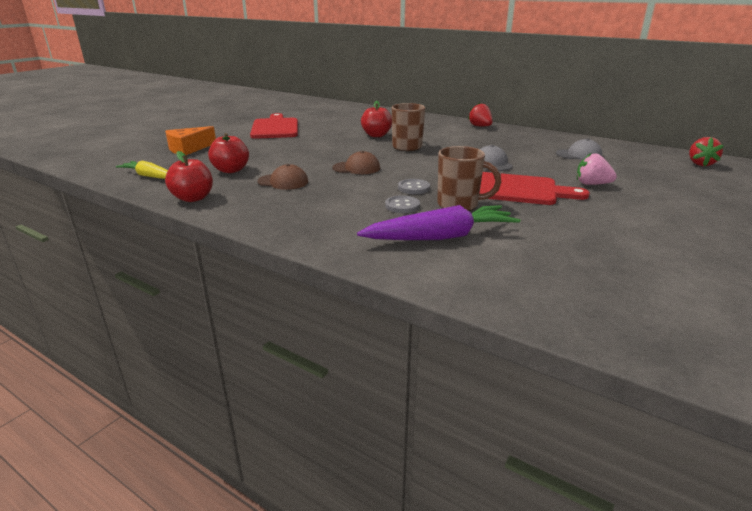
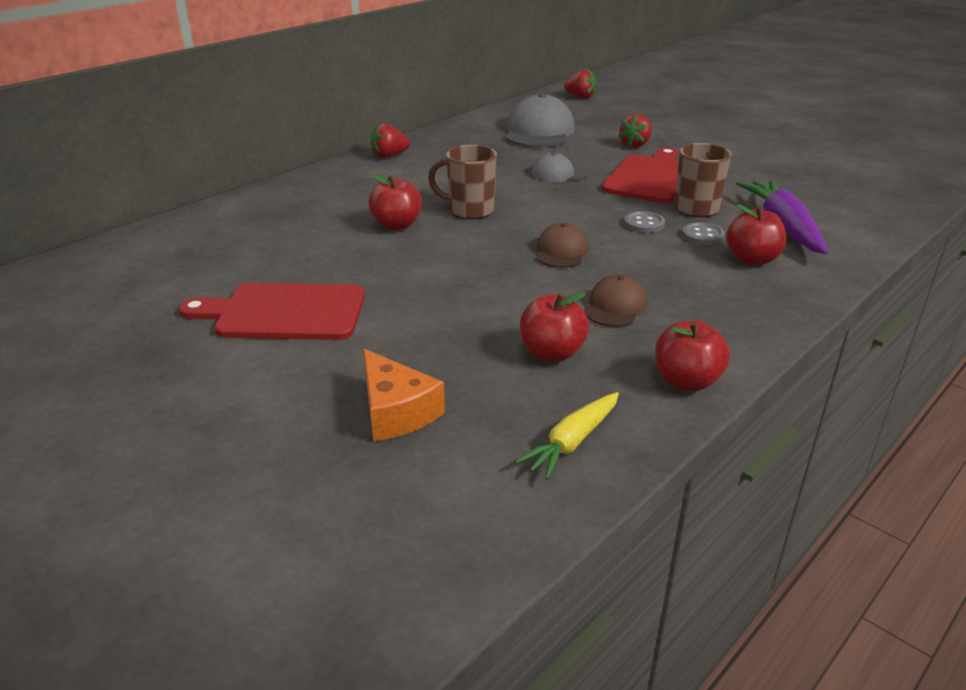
camera: 80 degrees left, 5 degrees up
(364, 221) = (752, 259): none -> red apple
(579, 155) = (539, 131): grey cap -> grey cap, size x1.81
(592, 184) = (635, 145): pink strawberry -> red strawberry

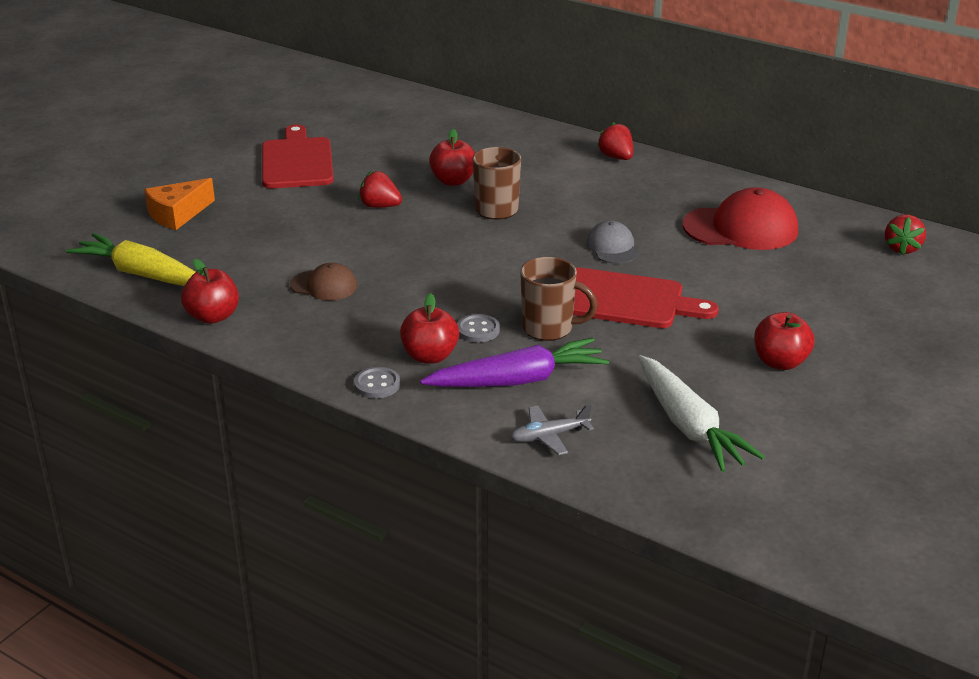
camera: 80 degrees right, 0 degrees up
(539, 131) = (741, 228): grey cap -> red cap
(552, 353) = (249, 262): red apple -> red apple (780, 362)
(561, 251) = (422, 257): brown cap -> none
(572, 442) = (142, 274): yellow carrot -> yellow carrot, size x1.62
(635, 145) = (732, 290): red strawberry -> red strawberry (380, 206)
(644, 224) = (496, 297): grey button -> grey button (377, 384)
(827, 177) = (689, 426): none -> white carrot
(861, 222) = (549, 436): none -> grey plane

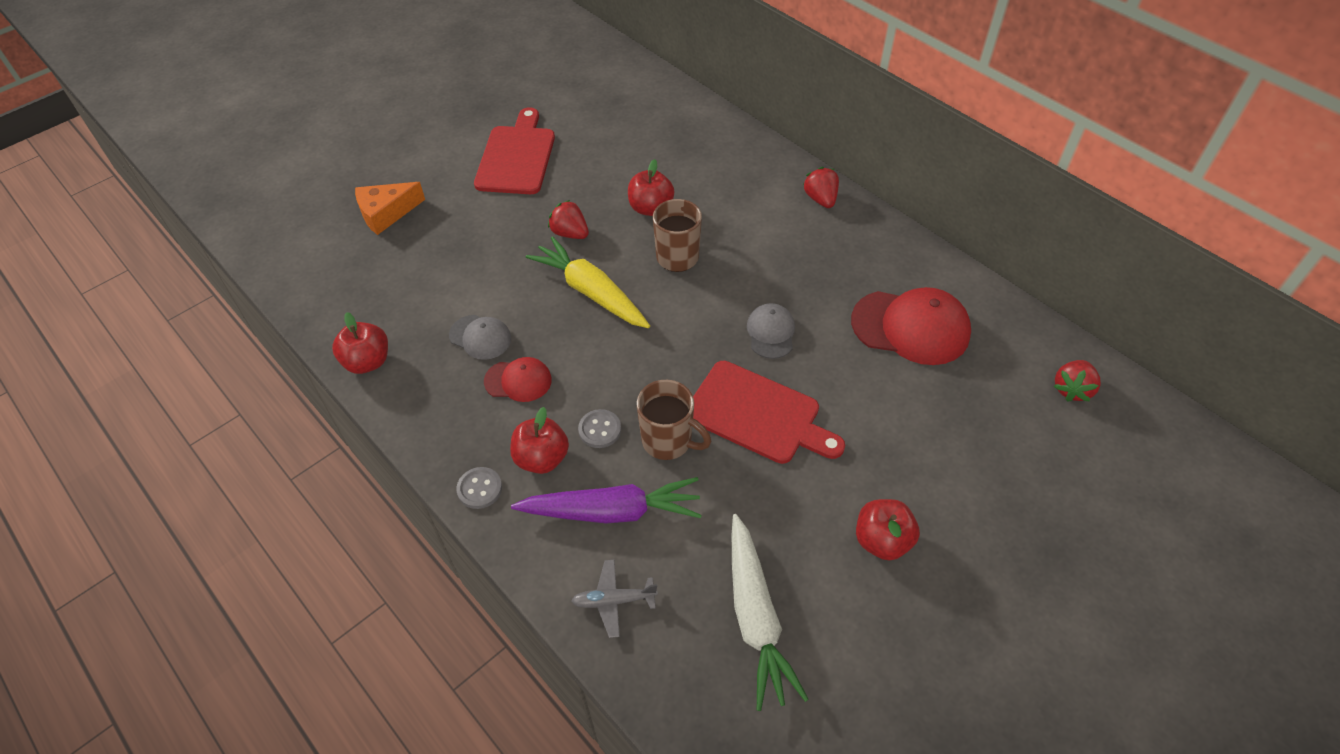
camera: 15 degrees right, 20 degrees up
(142, 274) = (327, 291): yellow carrot -> yellow carrot (590, 291)
(324, 285) = (480, 337): brown cap -> grey cap
(378, 309) = (518, 381): none -> red cap

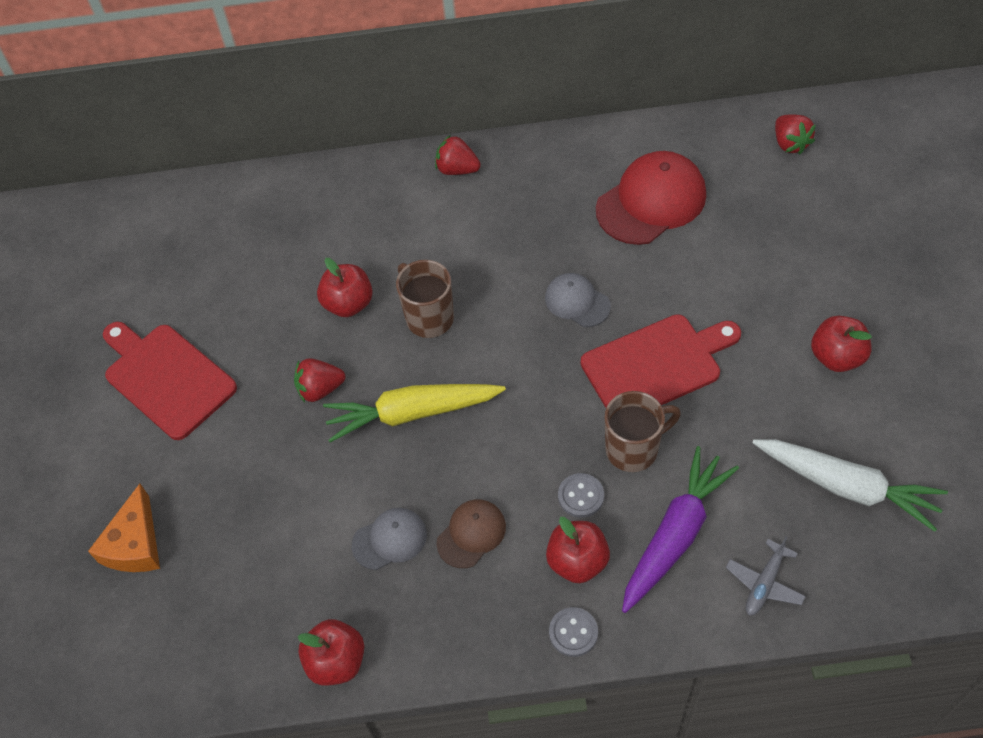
camera: 50 degrees left, 5 degrees up
(518, 381) = (471, 534): red cap -> brown cap

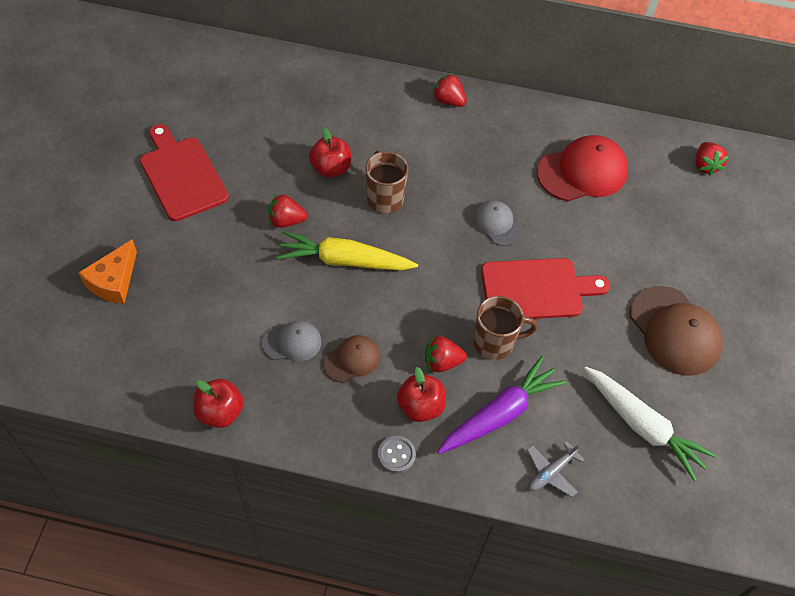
camera: 10 degrees right, 0 degrees up
(581, 496) = (442, 362): grey button -> red strawberry
(836, 357) = (674, 331): red apple -> brown cap

